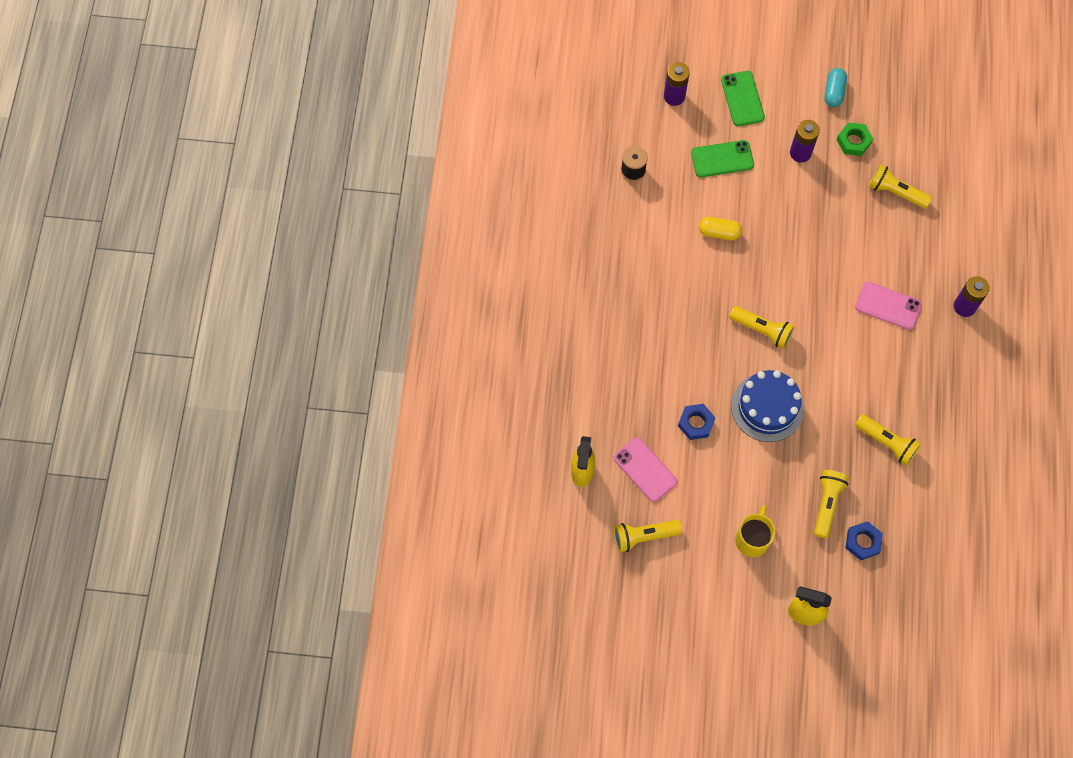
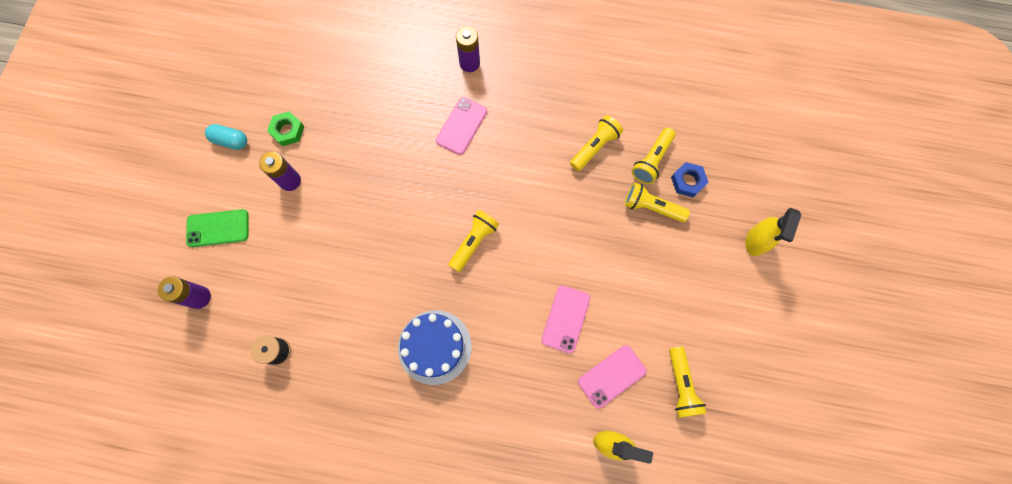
camera: 85 degrees left, 5 degrees up
(696, 423) = (565, 319): blue nut -> pink phone
(719, 232) = (363, 270): yellow capsule -> none
(722, 159) = (282, 257): green phone -> none
(752, 539) = (684, 279): yellow mug -> none
(767, 407) = (553, 248): blue cake -> blue cake (434, 347)
(895, 192) = (348, 102): yellow flashlight -> yellow flashlight (652, 160)

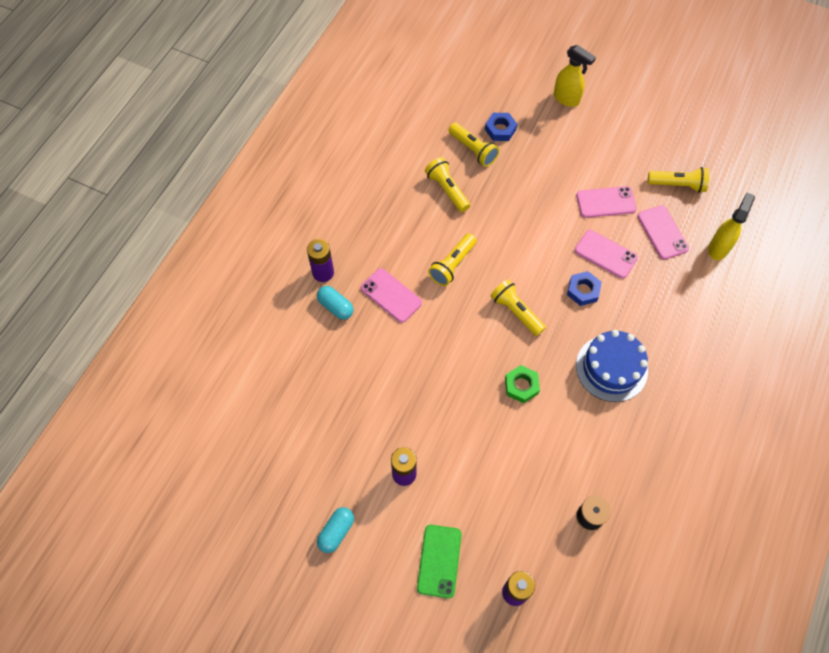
camera: 75 degrees left, 10 degrees down
(287, 131) = (343, 467): green nut -> green nut (521, 386)
(437, 83) = (335, 307): none -> turquoise capsule
(515, 303) = (583, 290): none -> blue nut
(631, 308) = (605, 202): none -> pink phone
(651, 207) = (517, 162): yellow flashlight -> yellow flashlight (452, 265)

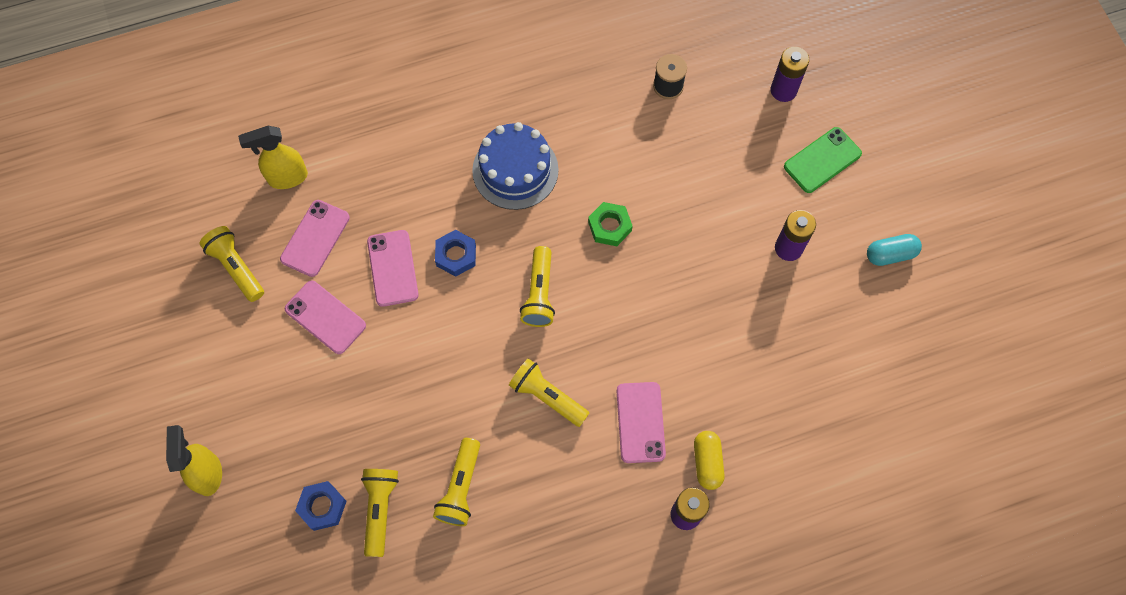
camera: 135 degrees left, 5 degrees up
(335, 307) = (707, 462): turquoise capsule -> yellow capsule
(452, 265) = (547, 397): yellow flashlight -> yellow flashlight turned 135 degrees counterclockwise

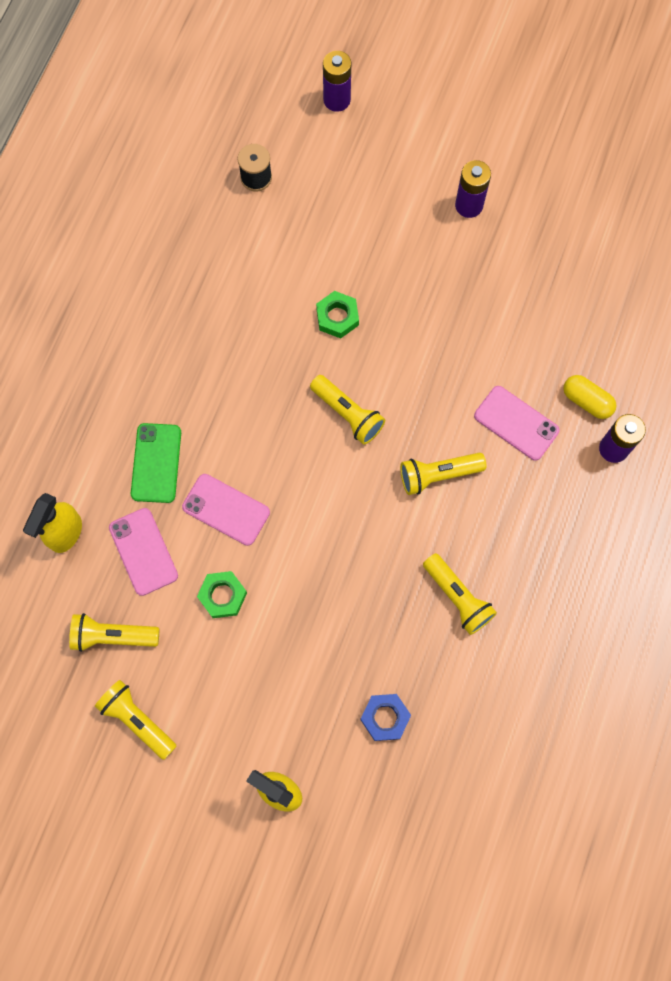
camera: 50 degrees left, 5 degrees up
(325, 317) = (222, 595): pink phone -> green nut
(380, 510) = (425, 674): yellow flashlight -> yellow flashlight (137, 720)
(456, 255) = (258, 452): blue nut -> none
(515, 170) = (224, 348): blue cake -> none
(822, 160) = (419, 122): green phone -> green phone (156, 463)
(890, 254) = (535, 141): turquoise capsule -> none

